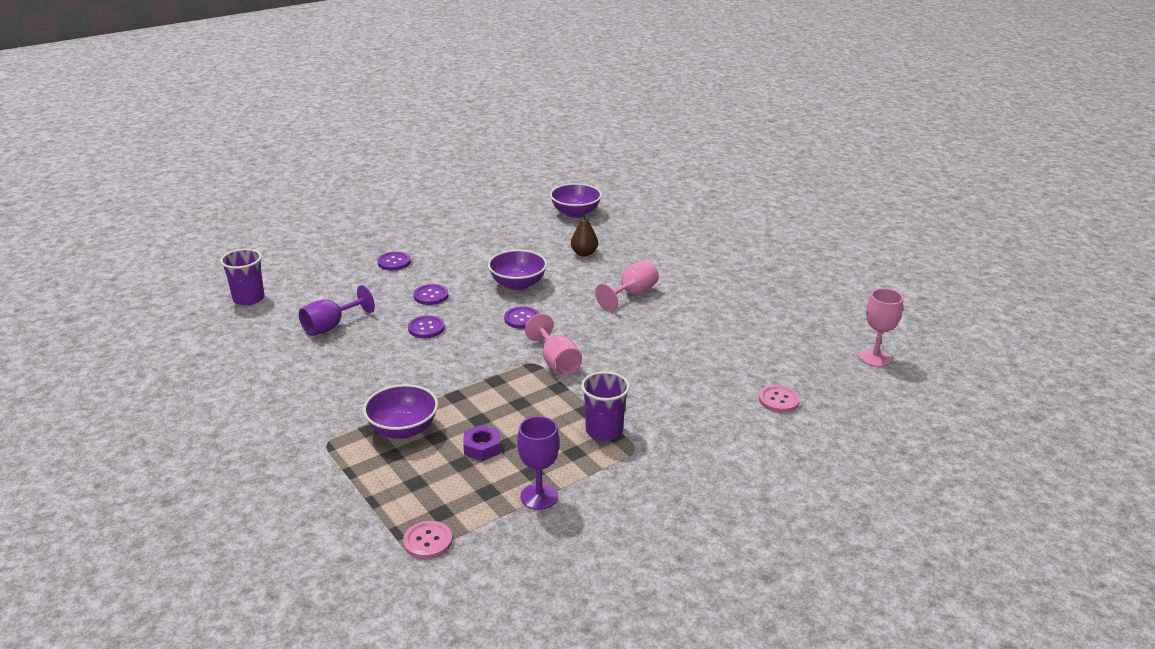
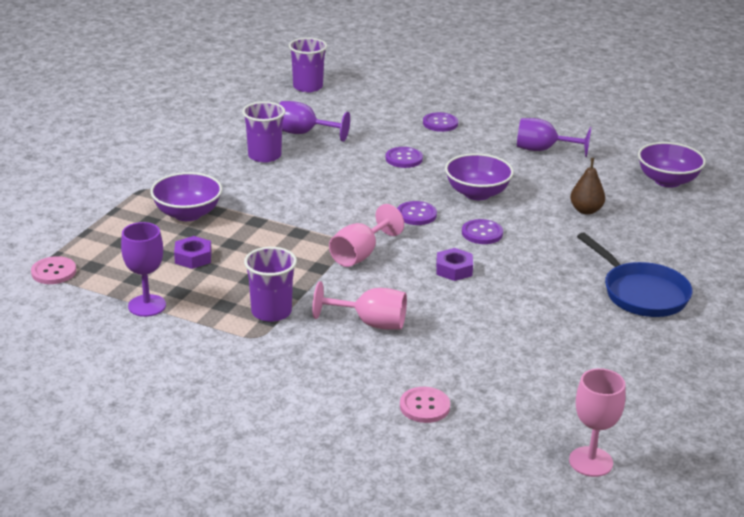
camera: 60 degrees right, 0 degrees up
(346, 358) = (264, 156): none -> purple cup
(426, 328) = (348, 174): purple button -> purple button (482, 233)
(484, 238) = (543, 150): none -> purple goblet
(614, 329) = (454, 269): none -> purple nut
(632, 294) = (537, 261): pink goblet -> pink goblet (370, 323)
(702, 272) = (641, 293): none -> blue pan

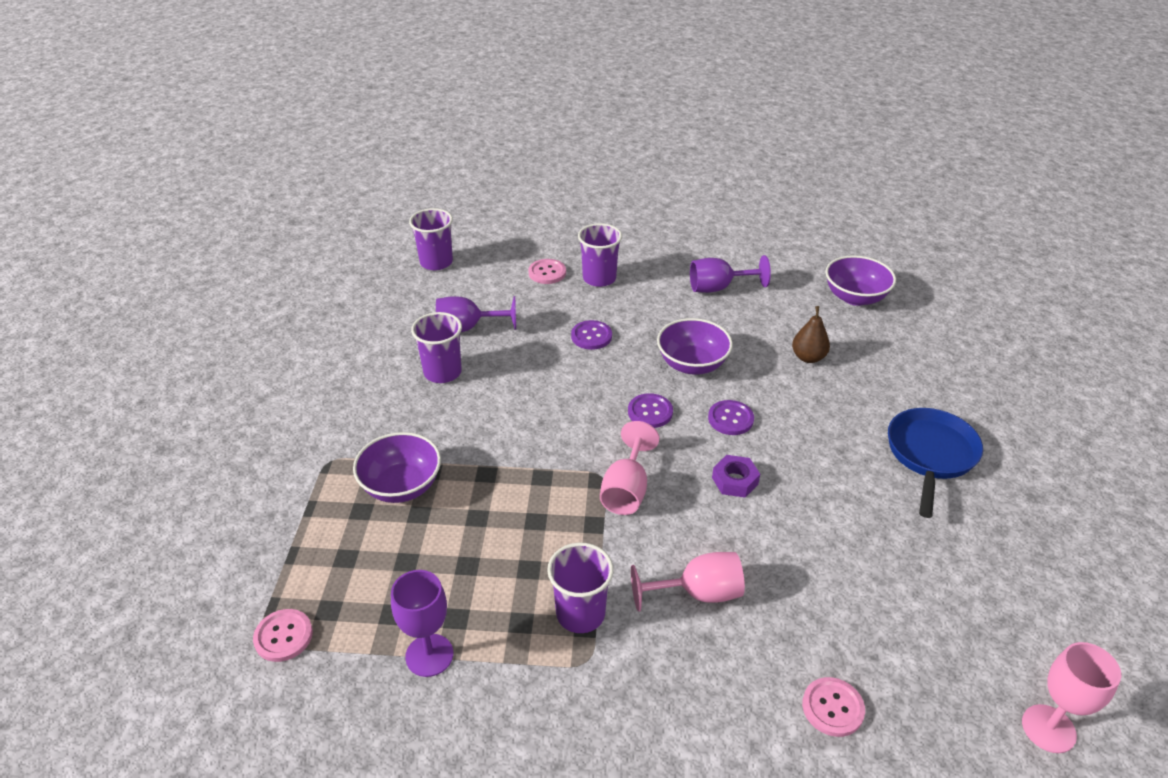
camera: 20 degrees left, 10 degrees up
(193, 257) = (444, 554): purple nut -> none
(397, 111) = (547, 273): none -> pink button
(440, 123) = (599, 278): purple button -> purple cup
(641, 293) = (930, 455): blue pan -> blue pan turned 105 degrees counterclockwise

